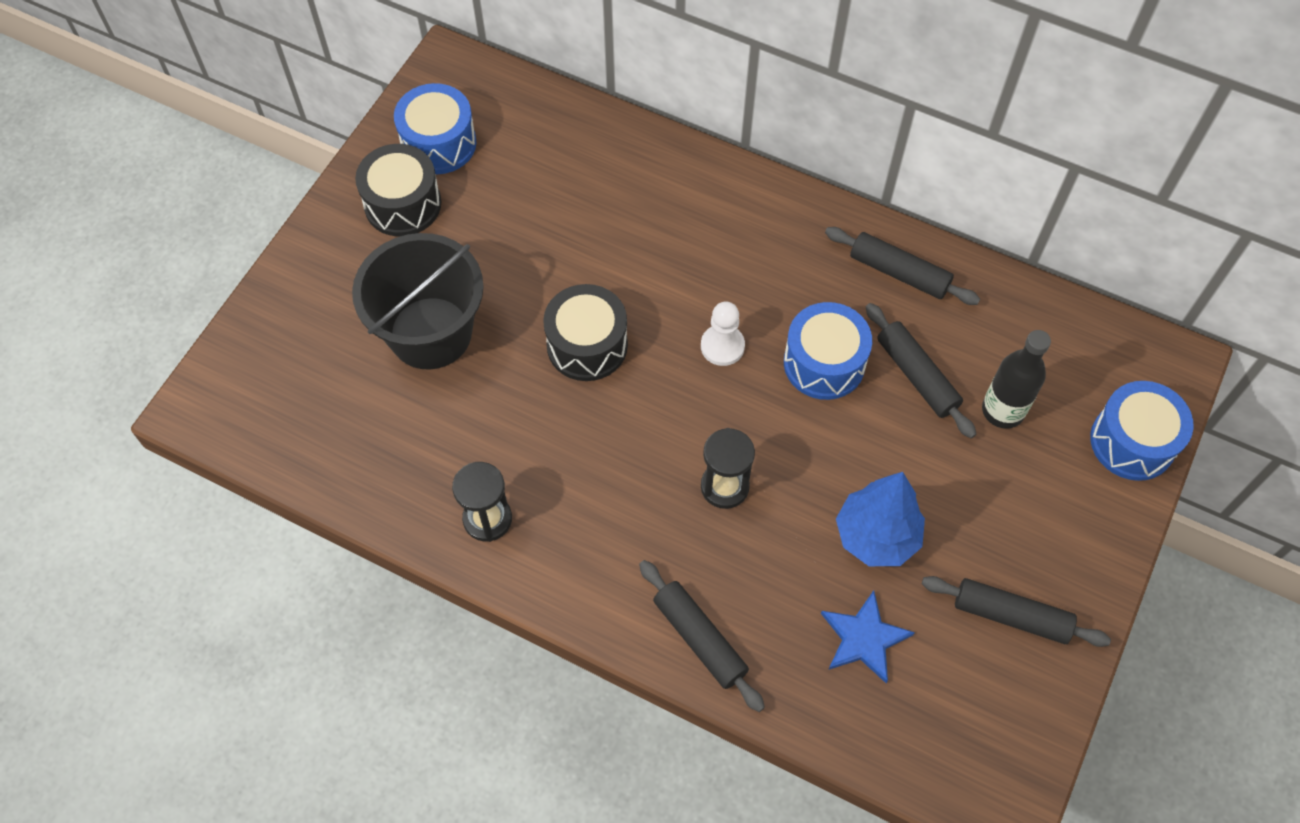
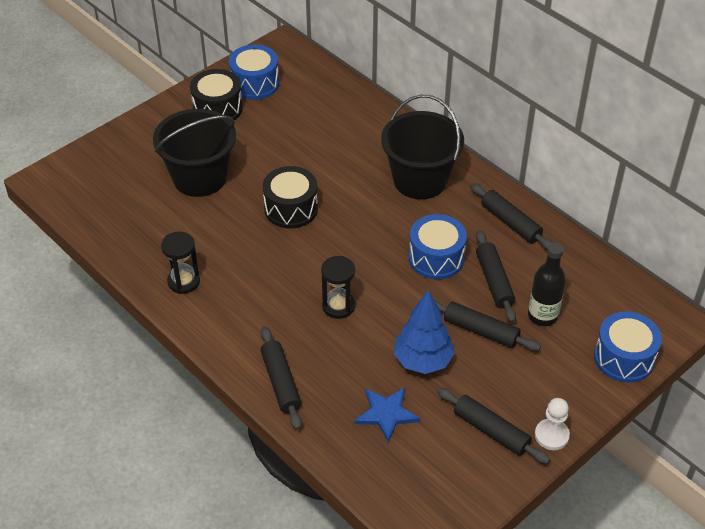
camera: 20 degrees right, 15 degrees down
(722, 346) = (375, 232): white pawn -> white pawn (551, 435)
(747, 240) = (420, 180): none -> black bucket
(932, 462) = (481, 331): none -> black rolling pin

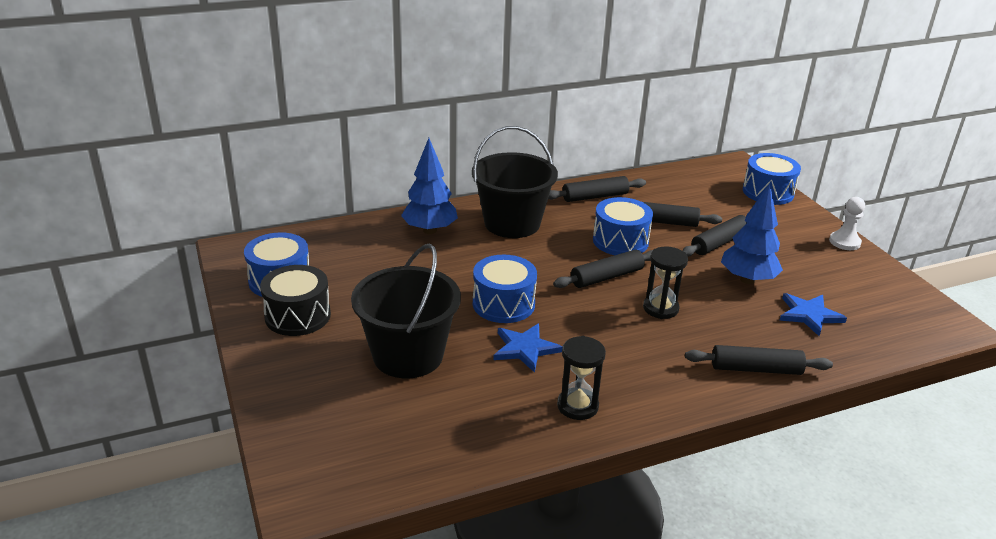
camera: 70 degrees left, 15 degrees down
(238, 236) = (525, 348): none -> blue star
(291, 209) = (503, 304): black drum -> blue drum
(375, 135) = (429, 230): none -> blue tree
(491, 431) = (836, 267): black rolling pin -> black rolling pin (607, 277)
(542, 316) = (711, 211): black bottle -> none

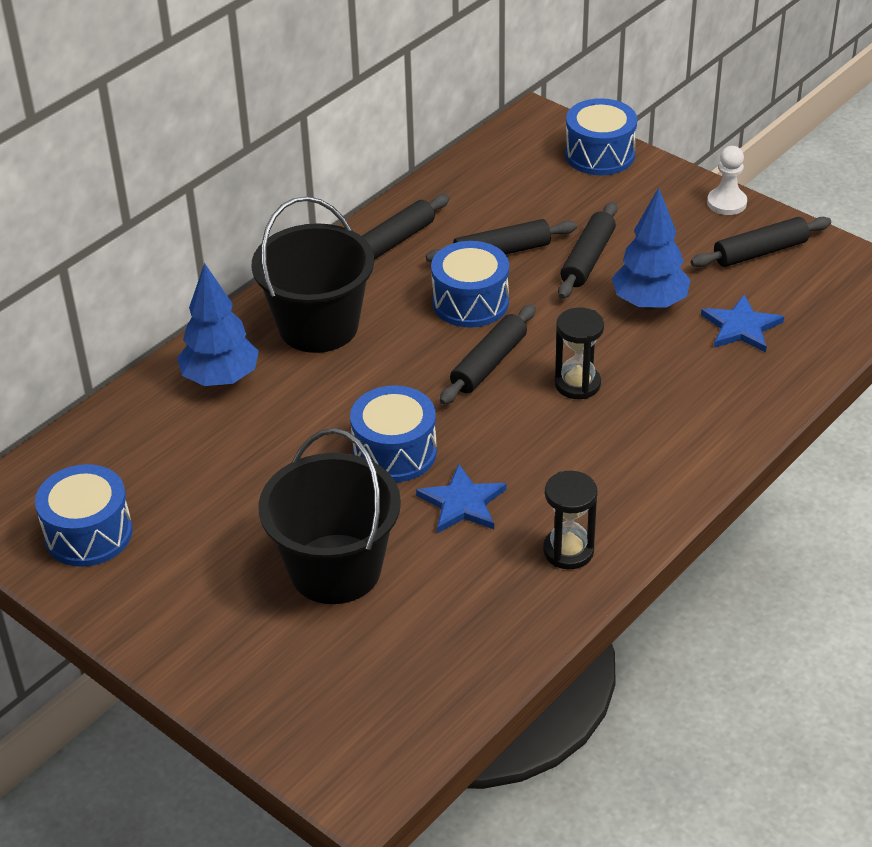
camera: 25 degrees left, 10 degrees up
(298, 316) = (157, 573): black drum -> none
(755, 369) = (723, 424): black rolling pin -> black rolling pin (760, 252)

